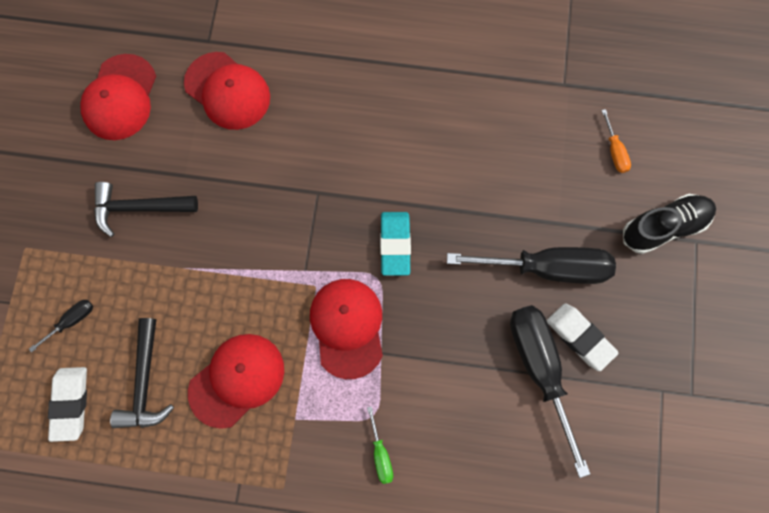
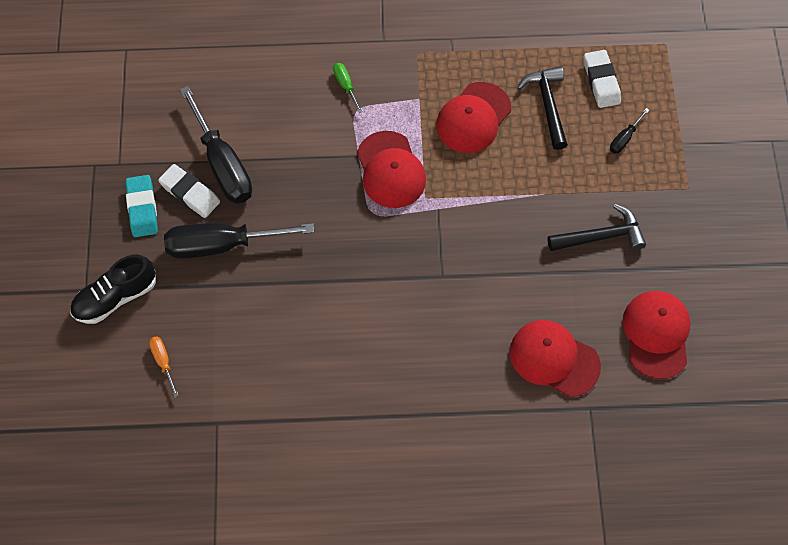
camera: 170 degrees right, 10 degrees down
(395, 244) = (362, 242): turquoise eraser -> turquoise eraser (142, 208)

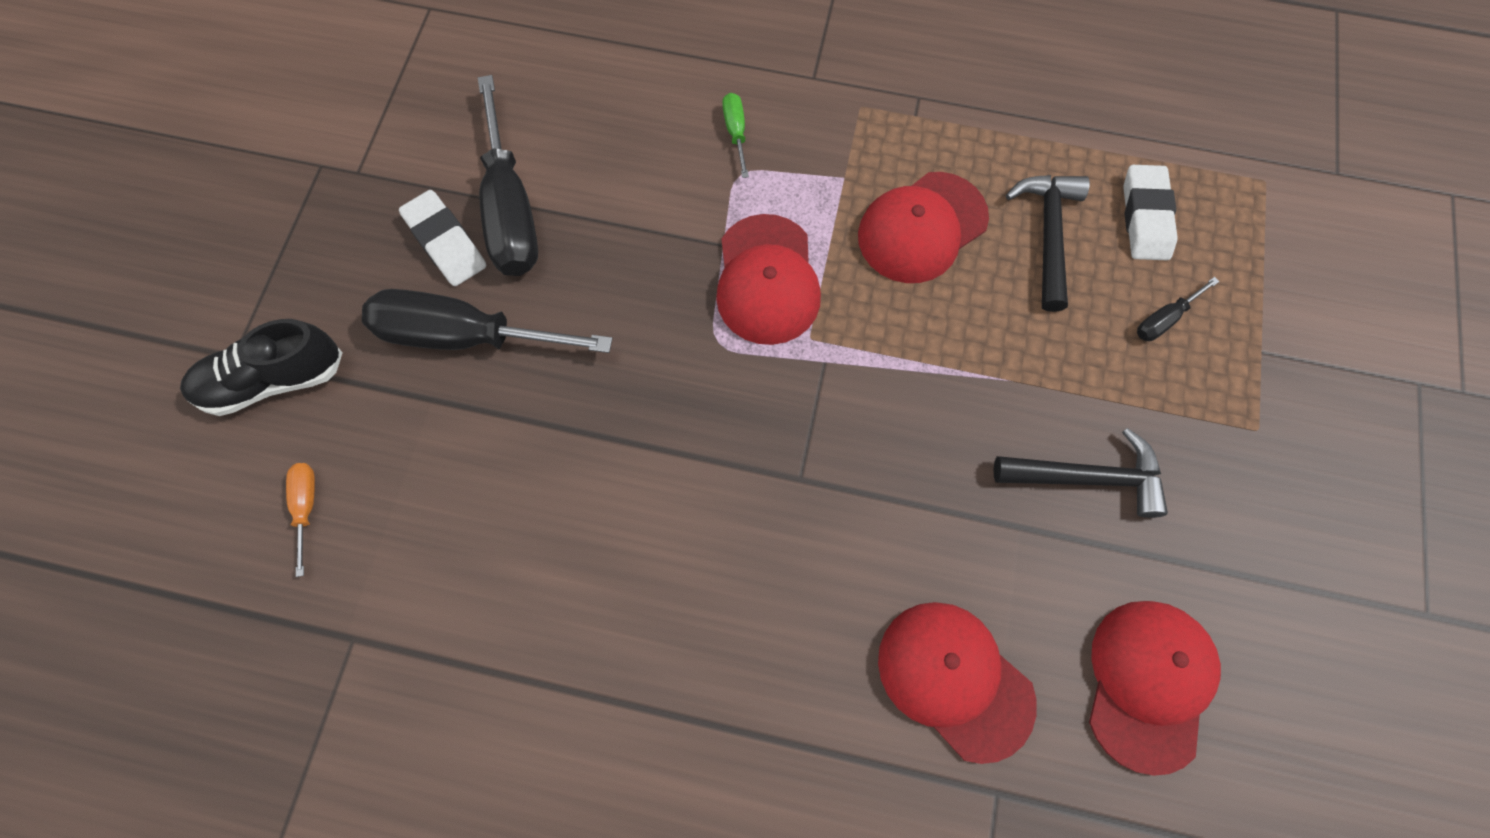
camera: 15 degrees right, 5 degrees up
(142, 208) = (366, 248): turquoise eraser -> none

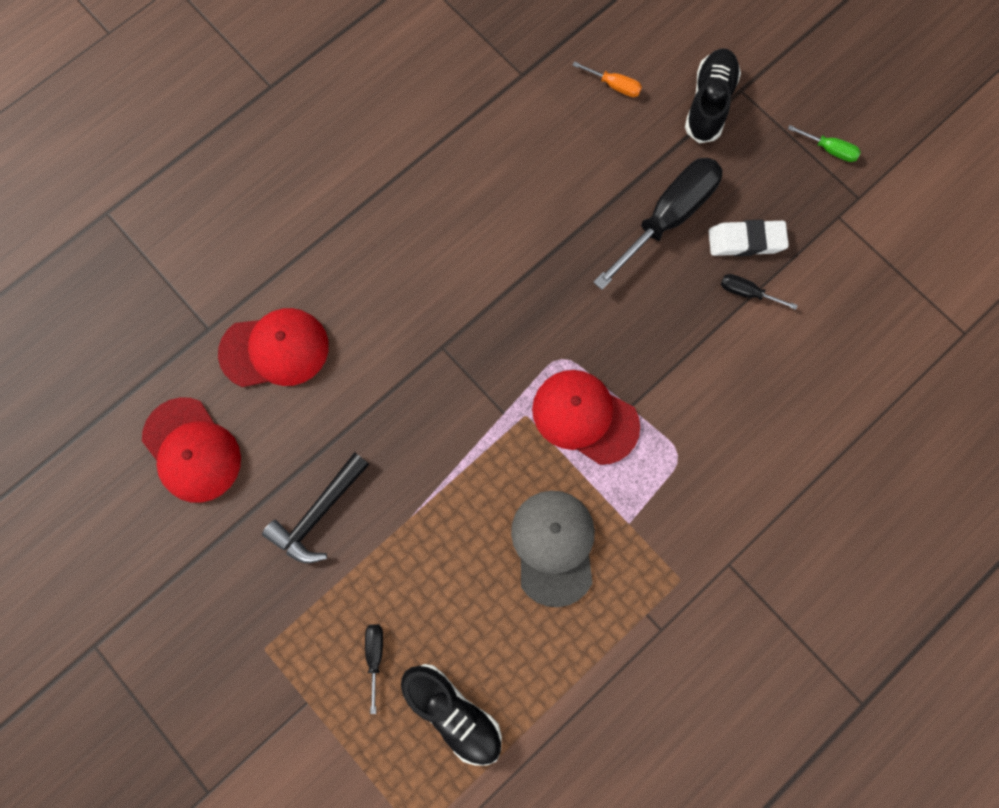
camera: 125 degrees right, 5 degrees up
(510, 208) = (747, 293): black screwdriver -> black screwdriver, size x0.44
(736, 132) = (715, 475): green screwdriver -> green screwdriver (829, 149)
(922, 228) = (554, 546): red cap -> grey cap
(1048, 235) = (489, 630): black hammer -> none
(1145, 217) = (453, 713): white eraser -> black shoe

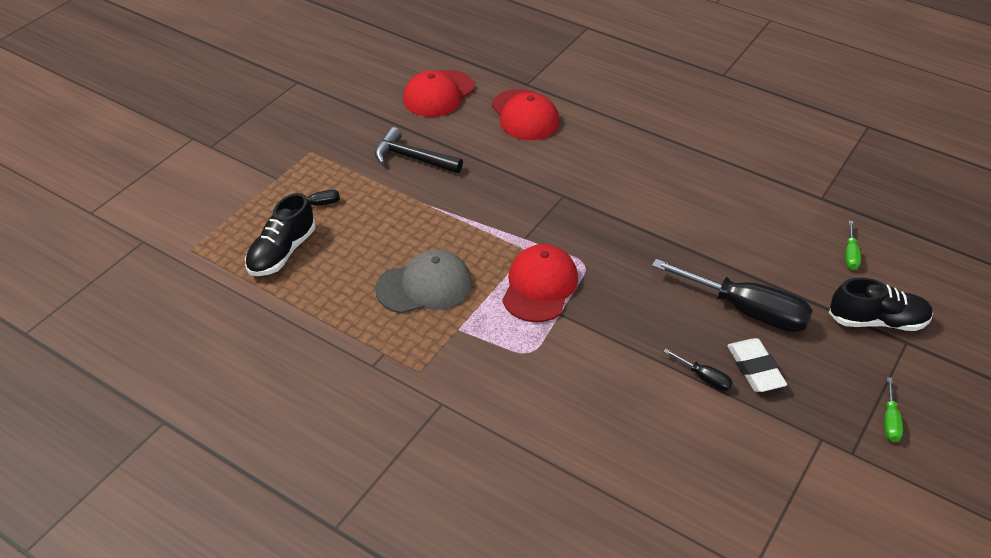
camera: 75 degrees right, 30 degrees down
(614, 85) = (850, 254): orange screwdriver -> green screwdriver
(747, 293) = (704, 378): black screwdriver -> black screwdriver turned 120 degrees clockwise

